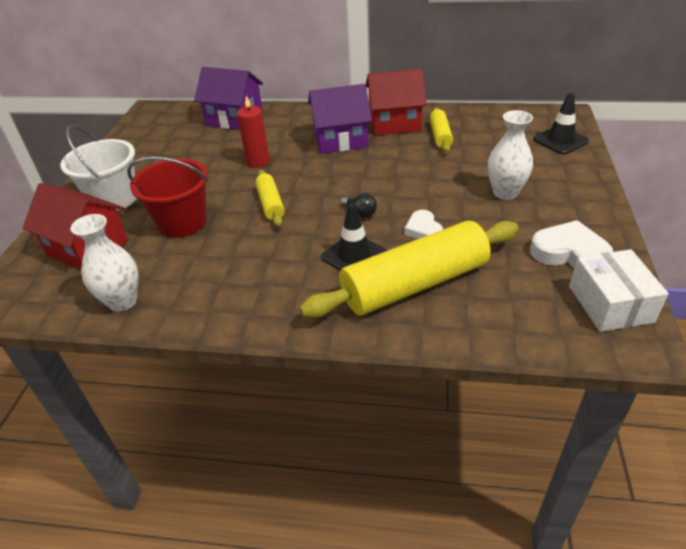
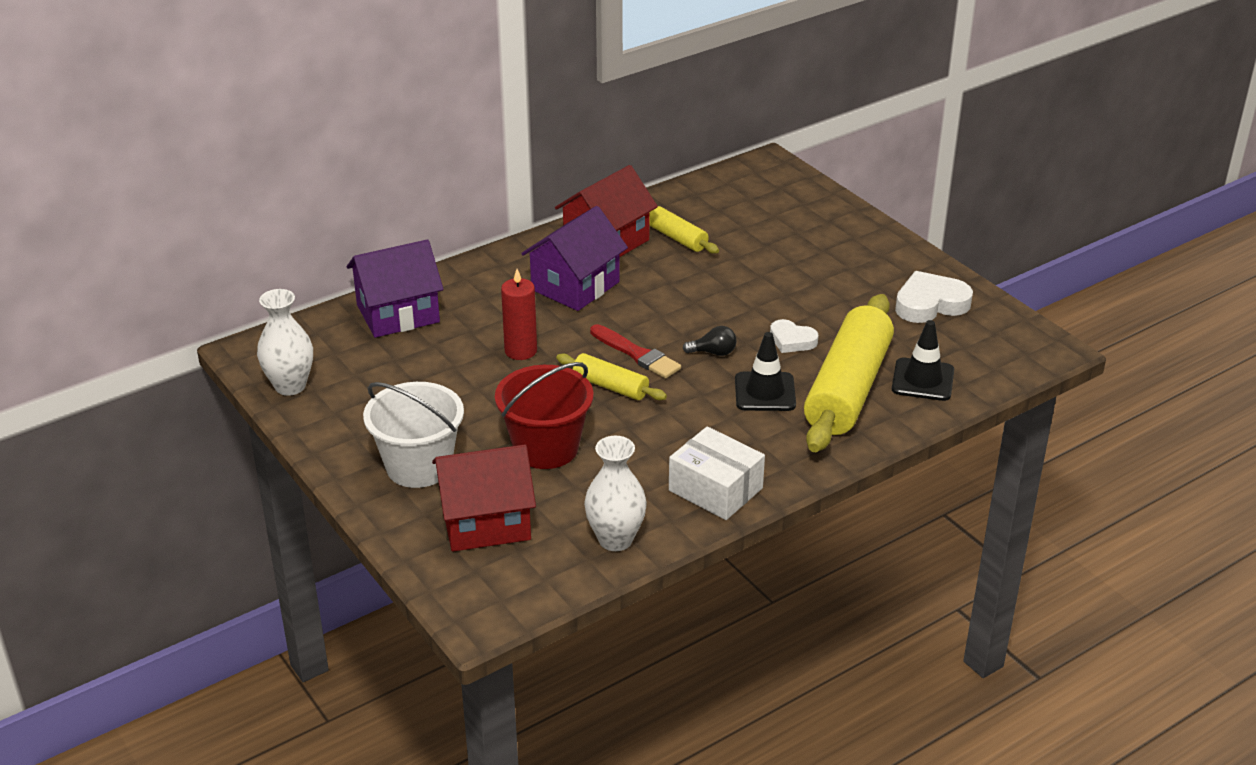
camera: 45 degrees left, 5 degrees down
(314, 192) = (637, 354): none -> red brush
(505, 193) = (816, 273): white vase -> white vase (290, 386)
(560, 140) = (799, 196): black traffic cone -> black traffic cone (922, 380)
(610, 304) = (1002, 330): white box -> white box (715, 489)

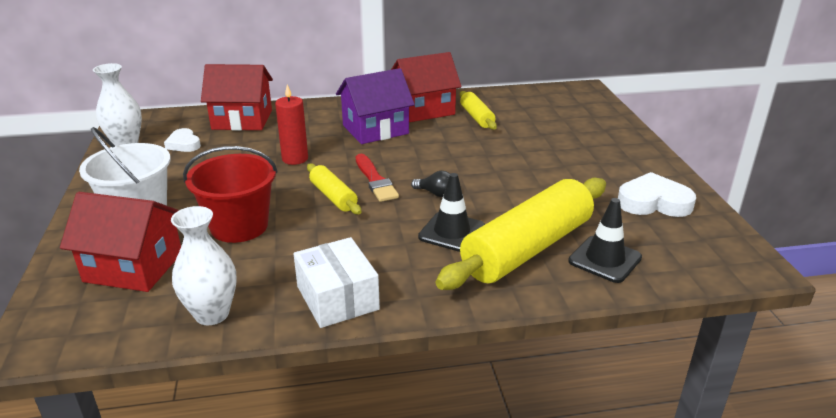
camera: 25 degrees right, 5 degrees down
(398, 313) = (242, 120): purple house -> red house
(792, 340) = (508, 200): white heart -> white heart (184, 144)

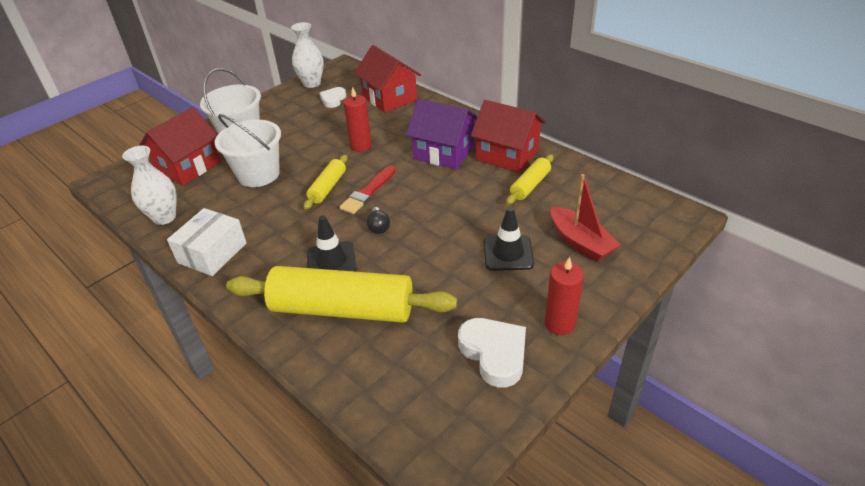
camera: 55 degrees right, 10 degrees up
(133, 267) = (188, 166): red house -> red house turned 60 degrees clockwise
(239, 226) = (258, 174): red bucket -> white bucket
(568, 127) = (580, 242): none -> red boat
(605, 259) = (364, 359): black traffic cone -> black traffic cone (508, 253)
(646, 168) = (560, 324): none -> red candle

